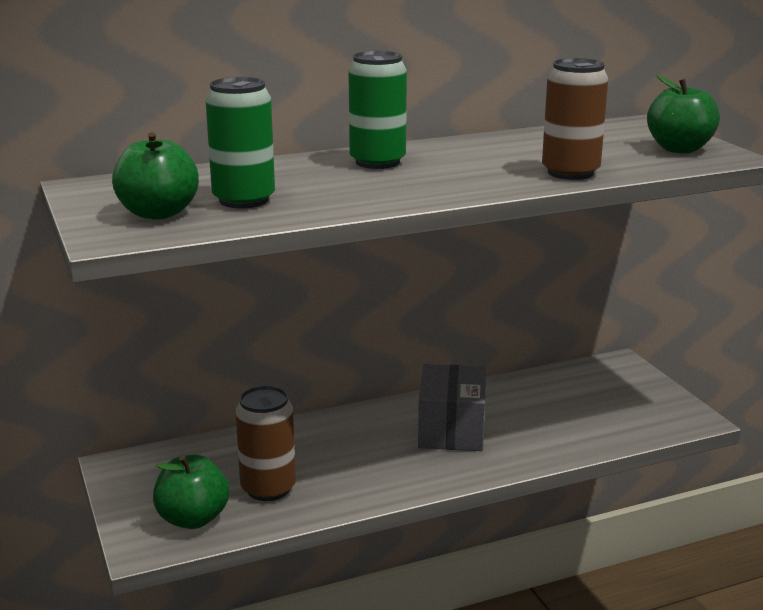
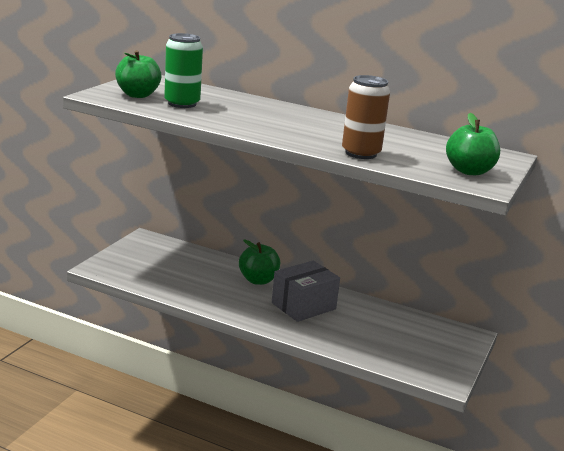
camera: 45 degrees right, 0 degrees up
(193, 519) = (130, 270): green apple -> green apple (258, 280)
(268, 488) = (178, 278): brown can -> none
(377, 162) = (288, 114): green can -> none

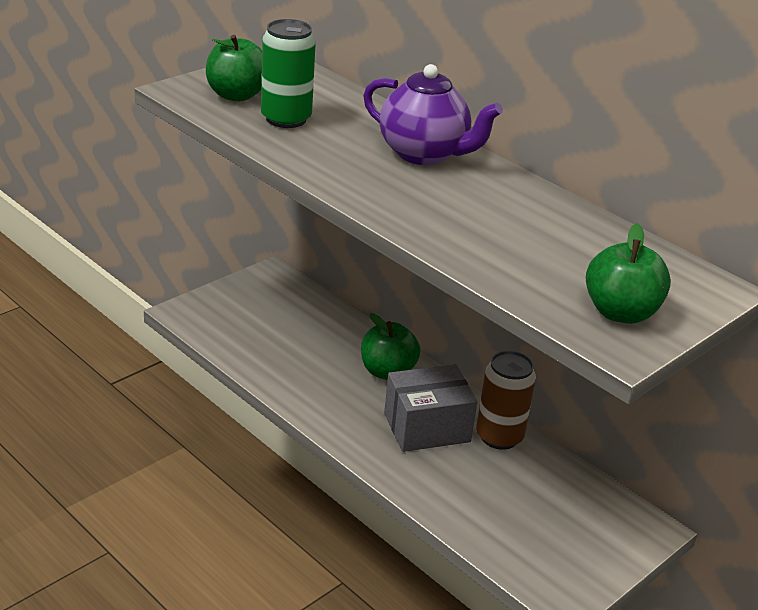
camera: 20 degrees right, 10 degrees up
(285, 113) = (424, 154): none -> purple teapot
(361, 153) = (474, 252): brown can -> brown can (499, 436)

